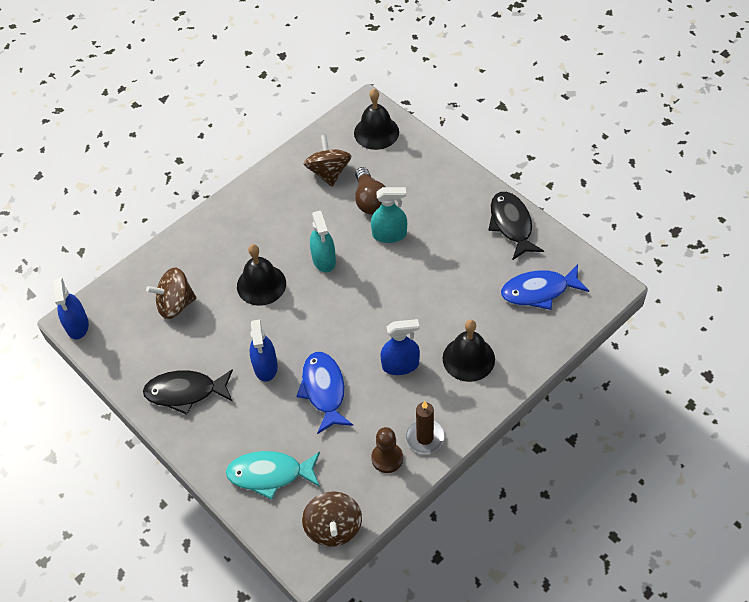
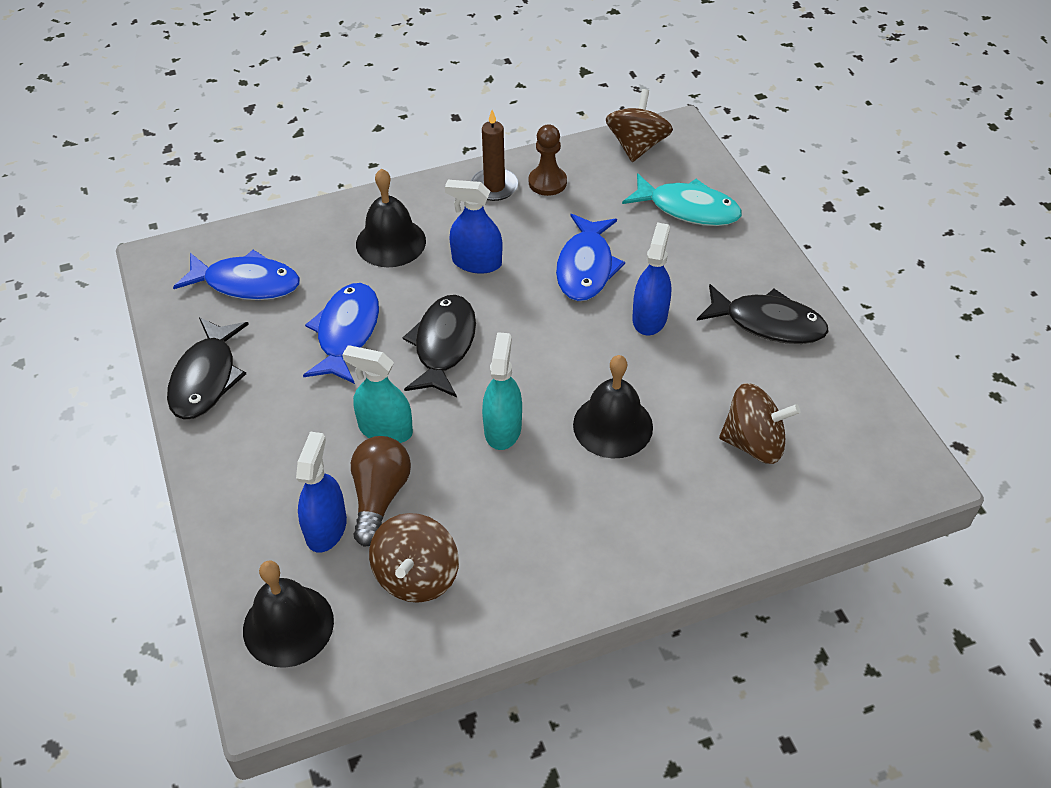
camera: 160 degrees left, 5 degrees down
(77, 325) = (916, 466): blue spray bottle -> blue spray bottle (326, 528)
(387, 297) = (443, 345): none -> black fish
(451, 282) = (346, 332): none -> blue fish

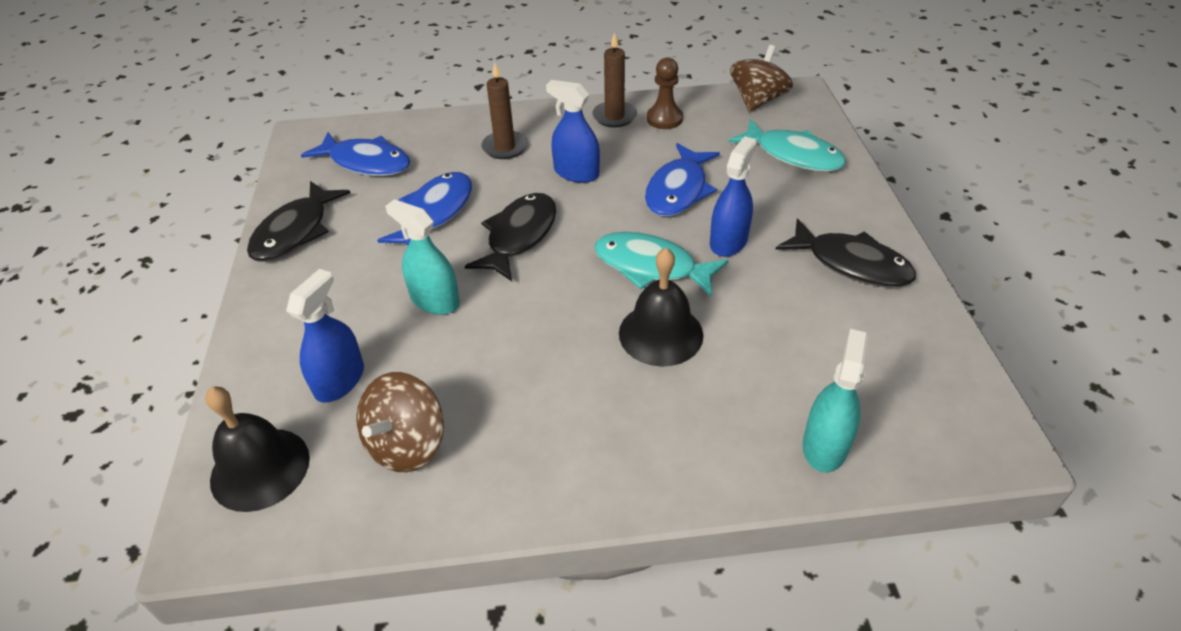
camera: 15 degrees right, 5 degrees down
(379, 496) = (403, 360): brown light bulb -> none
(391, 242) = (505, 147): black bell -> brown candle
(502, 428) = (548, 318): turquoise spray bottle -> turquoise spray bottle (825, 445)
(583, 357) = (651, 266): none -> turquoise fish
(753, 443) = (808, 376): brown spinning top -> none

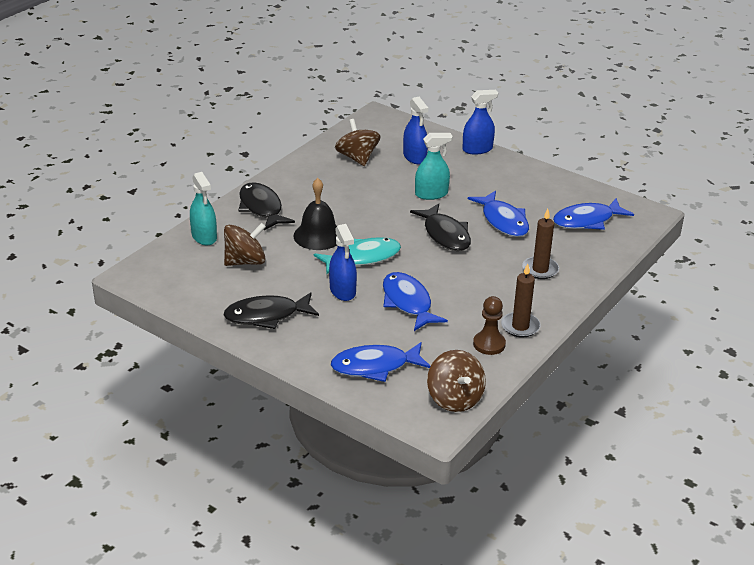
camera: 130 degrees right, 10 degrees down
(260, 468) = (393, 130): black bell -> none
(295, 232) = (543, 180): black fish -> black fish (261, 208)
(576, 173) = (476, 279): blue spray bottle -> blue spray bottle (477, 149)
(793, 155) = (375, 366): turquoise fish -> blue fish
(804, 356) = (245, 261): none -> brown spinning top

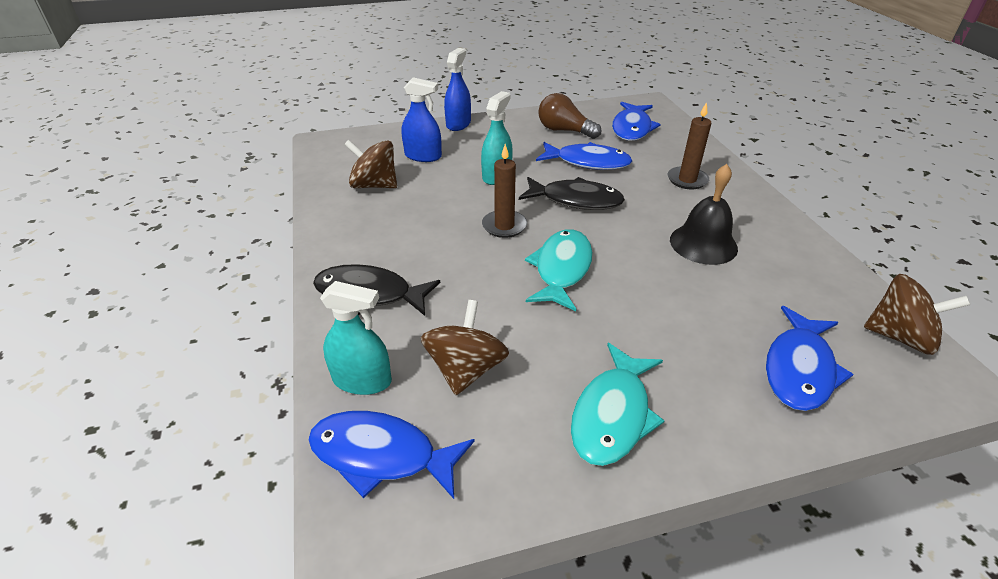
camera: 50 degrees left, 5 degrees up
(266, 316) = (612, 415): black fish -> turquoise fish
(318, 235) = (481, 279): black bell -> black bell (703, 244)
(342, 291) = (614, 316): blue spray bottle -> none
(408, 302) = (679, 280): blue fish -> blue fish (381, 455)
(489, 344) = (799, 264): brown pawn -> none
(520, 326) = (778, 232): brown candle -> brown candle (504, 226)
(536, 194) = (564, 130): none -> brown light bulb

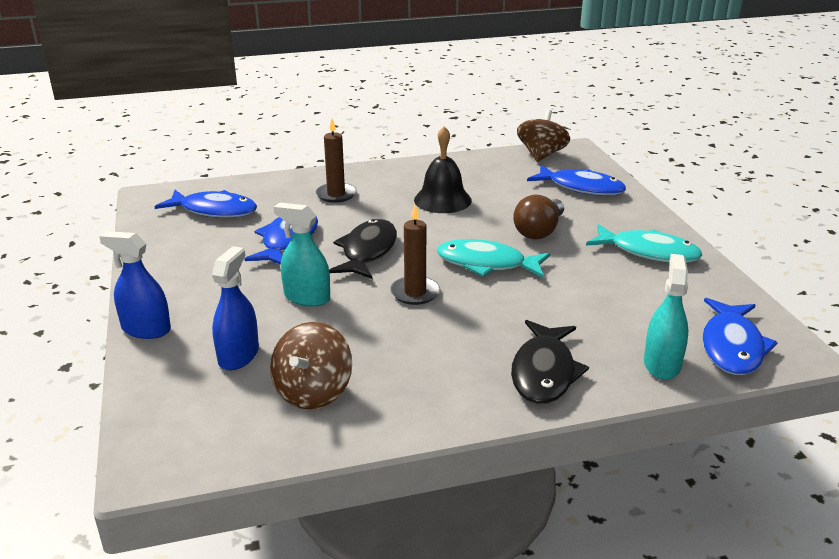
camera: 90 degrees left, 10 degrees down
(466, 369) = (628, 311): brown spinning top -> none
(564, 130) = (203, 250): brown light bulb -> brown light bulb (539, 231)

